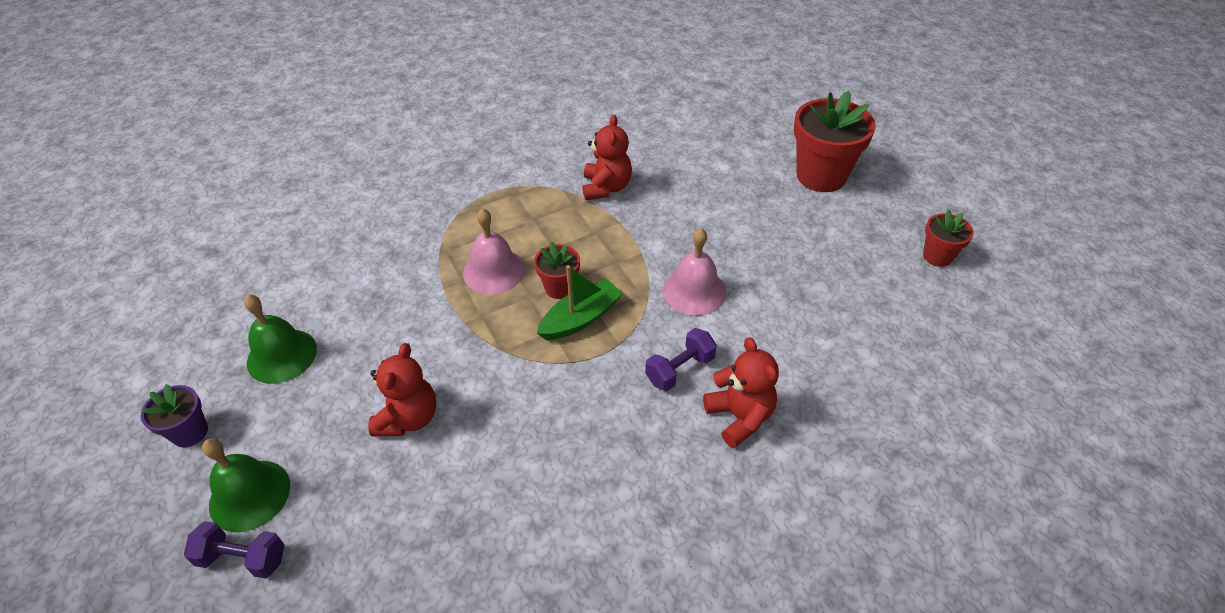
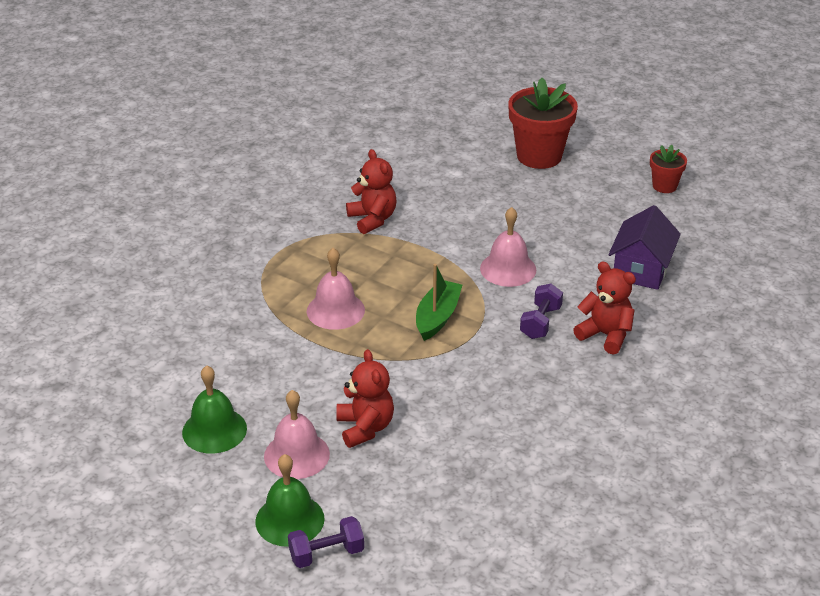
camera: 30 degrees left, 10 degrees down
(190, 432) = (193, 506): purple flower pot -> none
(323, 419) = (296, 455): none -> pink bell
(559, 288) = (401, 303): red flower pot -> none
(840, 349) = (641, 269): none -> purple house

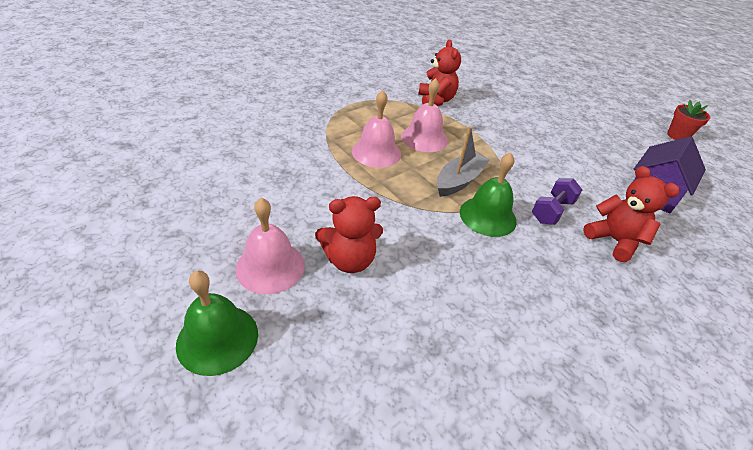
camera: 15 degrees right, 5 degrees up
(214, 430) = (214, 218): green bell -> green bell (488, 216)
(326, 554) = (228, 401): purple dumbbell -> none
(365, 428) = (349, 260): red teddy bear -> red teddy bear turned 75 degrees clockwise
(437, 317) = (459, 181): green boat -> grey boat
(508, 269) = (532, 160): pink bell -> pink bell (424, 138)
(539, 156) = (576, 93): red flower pot -> none

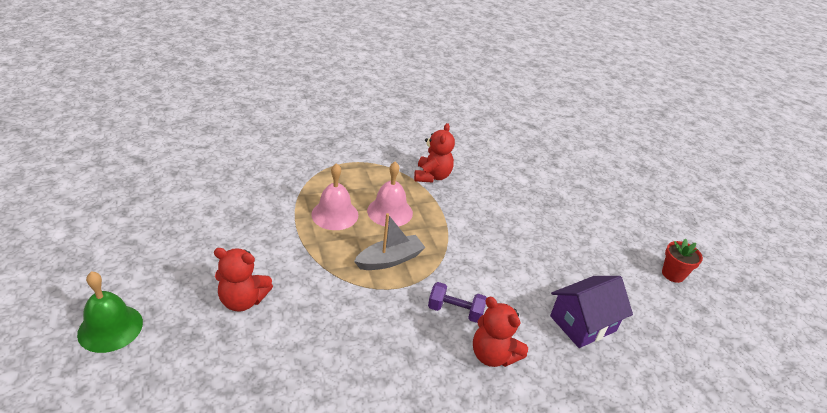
camera: 20 degrees right, 5 degrees down
(270, 266) = (180, 287): pink bell -> none
(488, 216) = (389, 298): green bell -> none
(552, 211) = (455, 311): purple dumbbell -> purple dumbbell turned 45 degrees clockwise
(614, 240) = (493, 355): red teddy bear -> red teddy bear turned 150 degrees clockwise

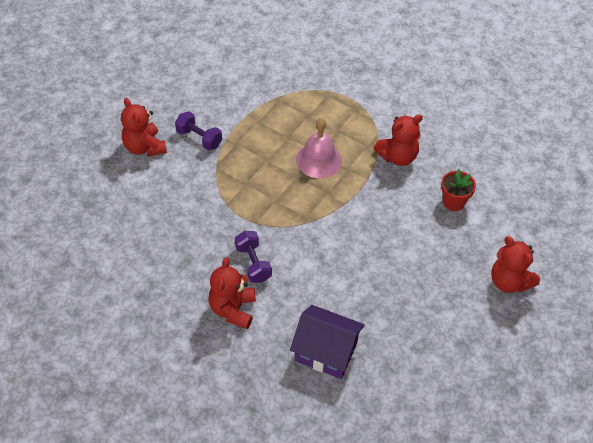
camera: 55 degrees right, 15 degrees up
(110, 328) = (66, 109): green bell -> none
(281, 260) = (199, 138): none -> purple dumbbell
(335, 214) = (277, 132): pink bell -> none
(389, 260) = (264, 194): grey boat -> none
(588, 199) = (509, 281): none -> red teddy bear
(673, 274) = (468, 395): red flower pot -> red flower pot (453, 202)

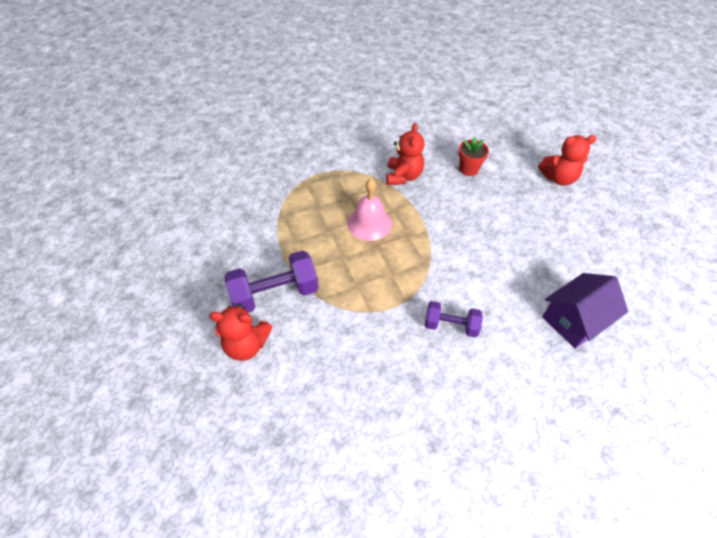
camera: 55 degrees left, 0 degrees up
(199, 138) = (275, 294): purple dumbbell -> purple dumbbell, size x1.65
(233, 309) = (494, 369): red teddy bear -> none

